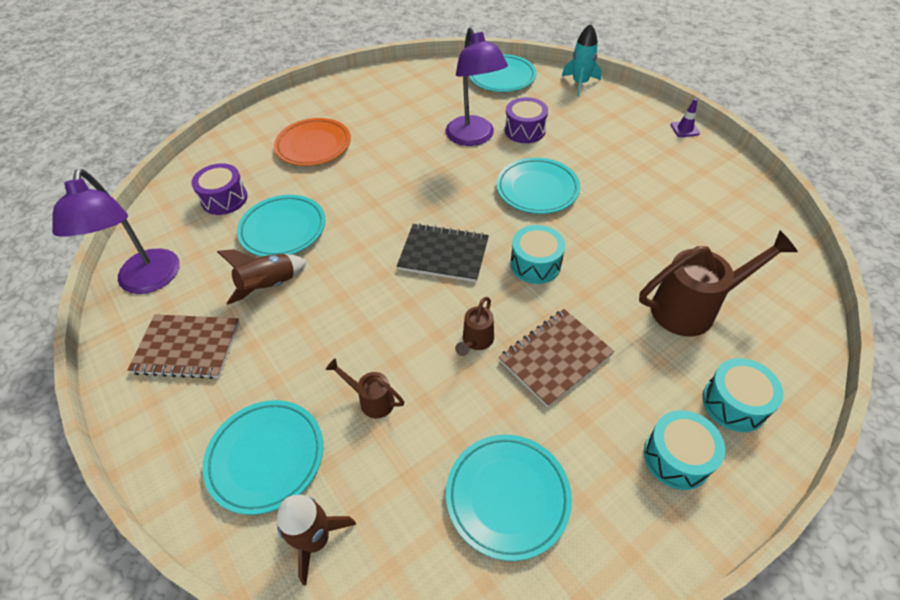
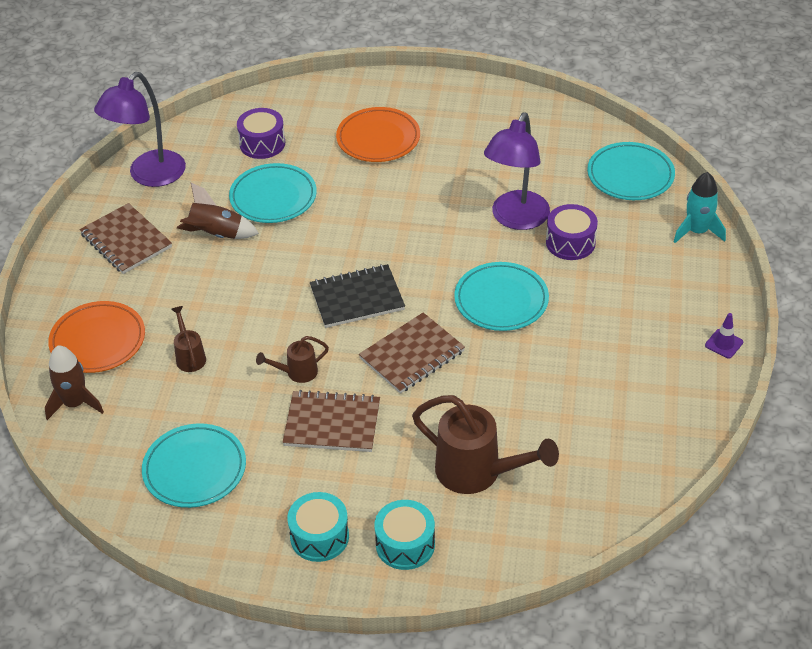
camera: 45 degrees right, 5 degrees down
(266, 457) = (98, 341): turquoise plate -> orange plate
(443, 254) = (357, 298): black notebook -> black notebook turned 75 degrees counterclockwise
(535, 264) = (412, 355): turquoise drum -> brown notebook

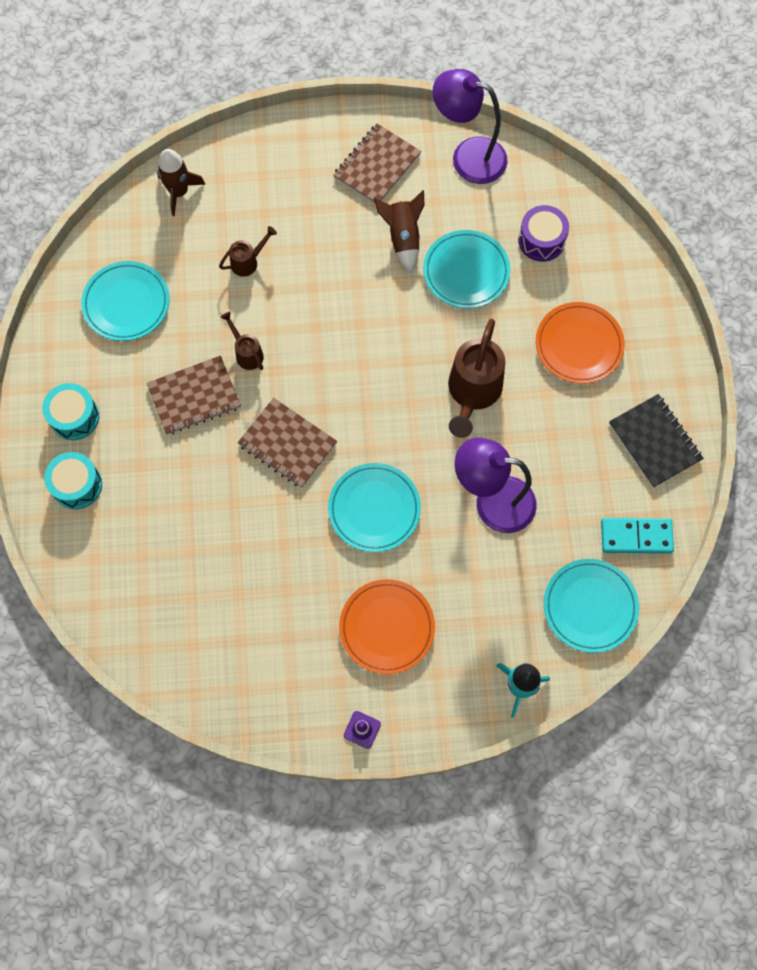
camera: 75 degrees right, 25 degrees up
(98, 341) = (251, 185): orange plate -> orange plate (387, 627)
(332, 424) = (194, 396): brown notebook -> brown notebook turned 75 degrees clockwise
(357, 298) = (348, 380): black notebook -> black notebook (654, 442)
(477, 472) = (162, 528): brown watering can -> brown watering can (472, 393)
(570, 242) = (471, 561): purple drum -> none
(572, 137) = (636, 537): none -> turquoise domino

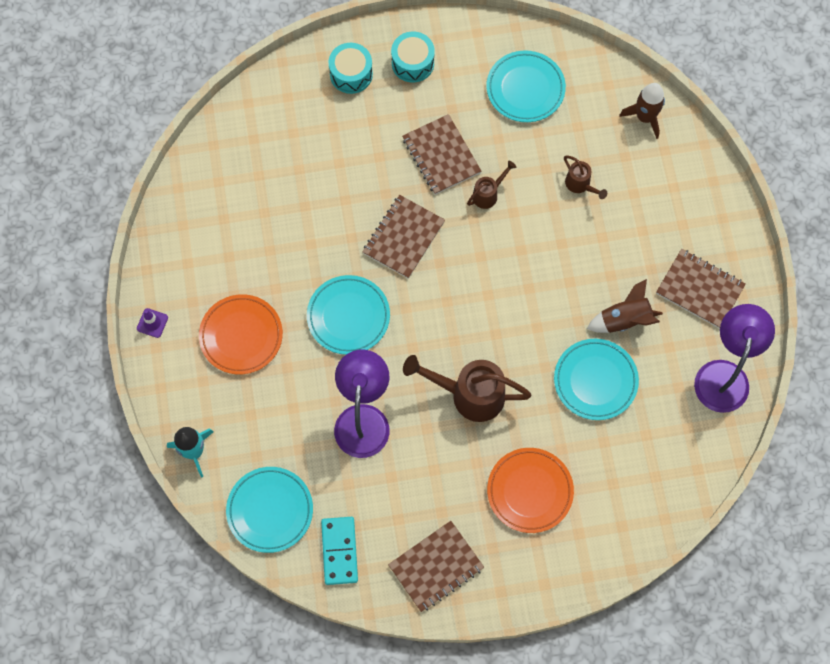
camera: 85 degrees right, 0 degrees up
(541, 240) = (639, 450): purple drum -> none
(654, 442) = (436, 566): black notebook -> brown notebook

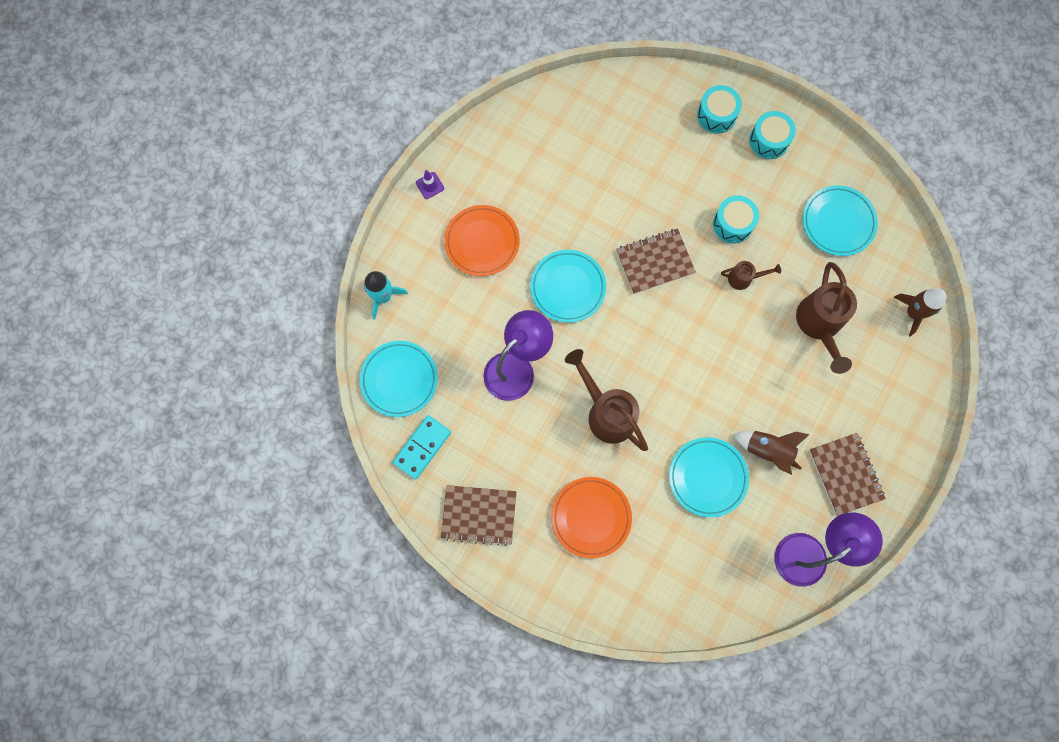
camera: 40 degrees right, 5 degrees up
(441, 155) = (733, 224): brown notebook -> turquoise drum
(580, 185) = (819, 325): brown watering can -> brown watering can, size x1.98

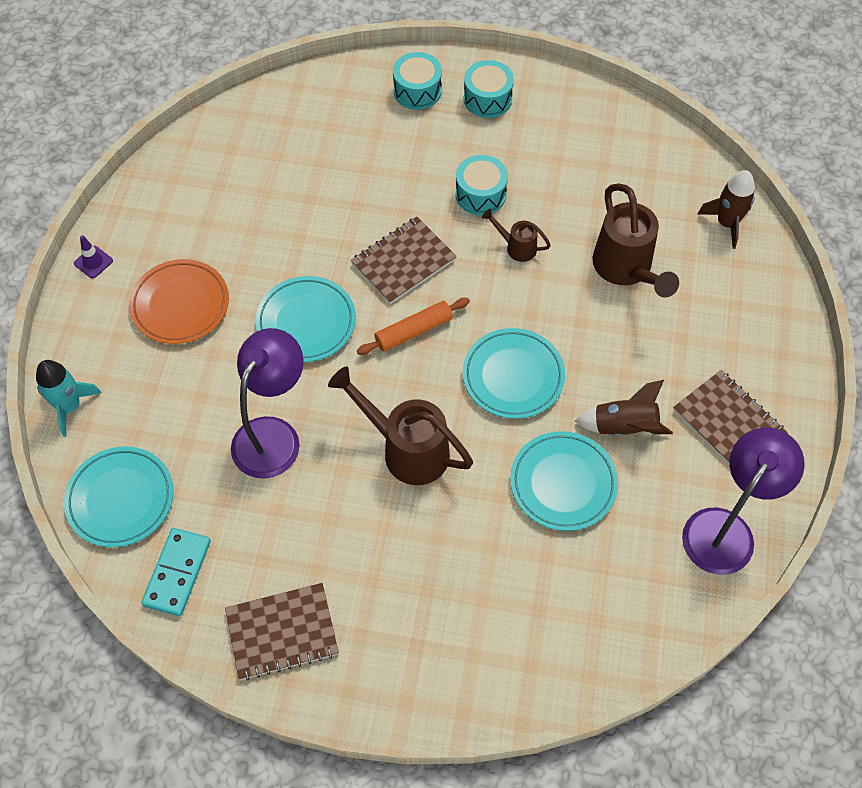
camera: 20 degrees left, 15 degrees down
(591, 517) = (433, 583): orange plate -> none
(643, 321) = (413, 331): none -> orange rolling pin
(743, 278) = (516, 247): brown watering can -> brown watering can turned 135 degrees counterclockwise
(838, 222) = (600, 157): turquoise plate -> turquoise plate (513, 376)

